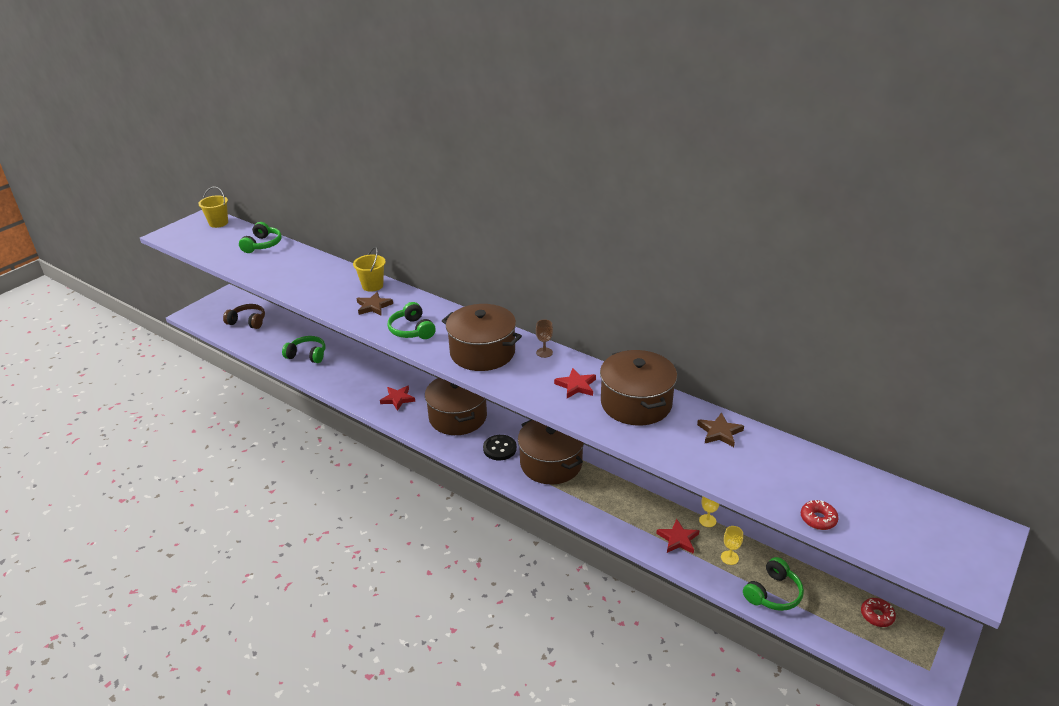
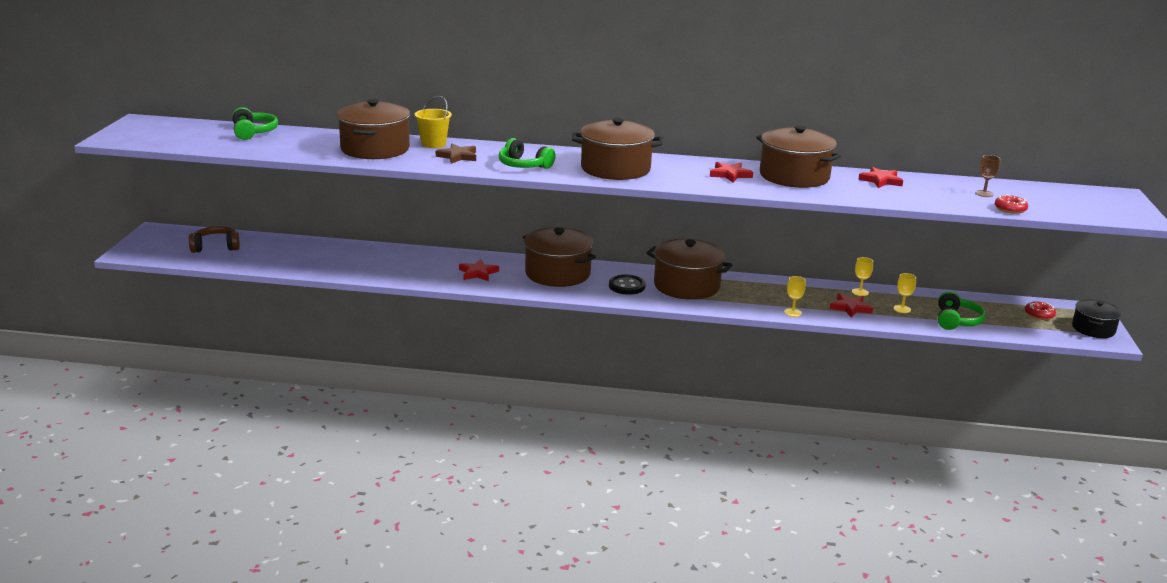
camera: 30 degrees left, 10 degrees down
(218, 223) = (166, 123): yellow bucket -> none
(307, 355) = (329, 260): green headphones -> none
(323, 283) = (375, 149): none -> brown pot
(544, 352) = (672, 161): brown goblet -> brown goblet (984, 193)
(616, 528) = (792, 312): none -> yellow goblet
(719, 432) = (880, 180): brown star -> red star
(924, 659) = (1093, 329): none -> black pot

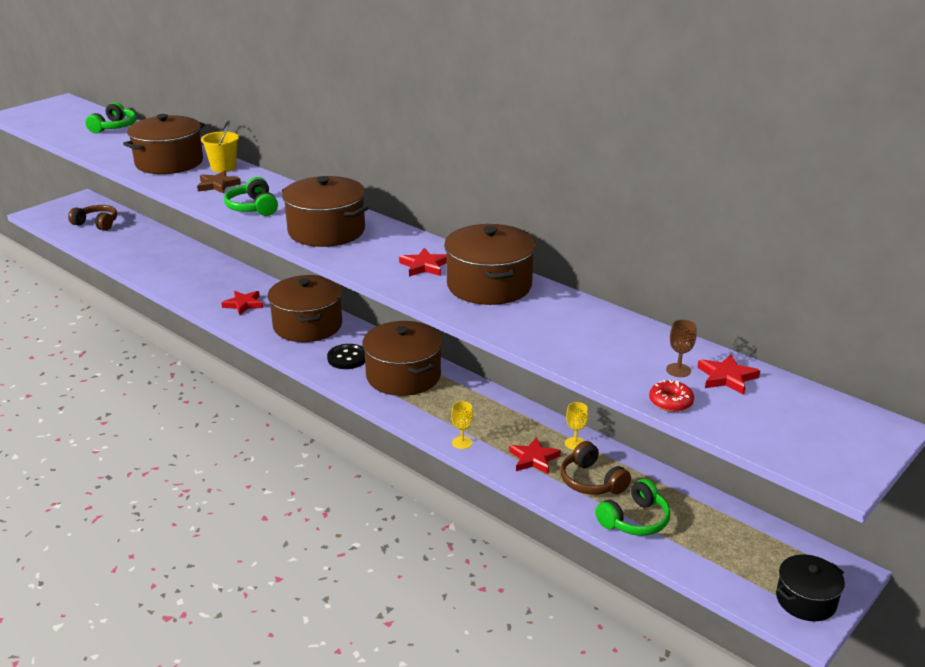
camera: 35 degrees right, 5 degrees up
(880, 180) = (579, 317): red star -> red star (726, 377)
(902, 309) = (591, 481): yellow goblet -> brown headphones
(1039, 315) = (758, 552): red donut -> none

